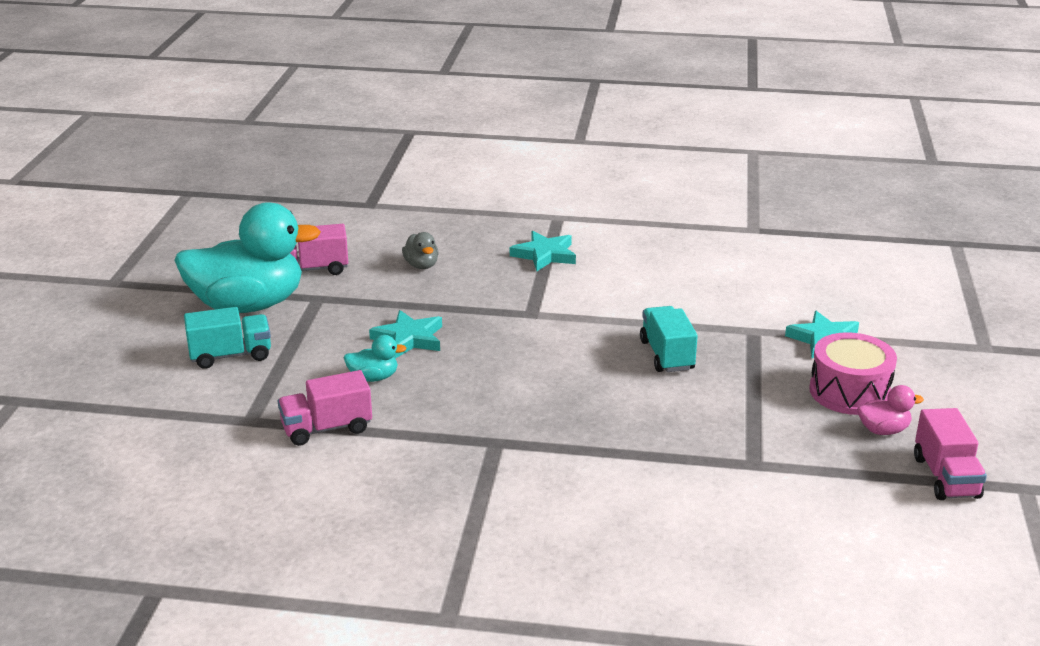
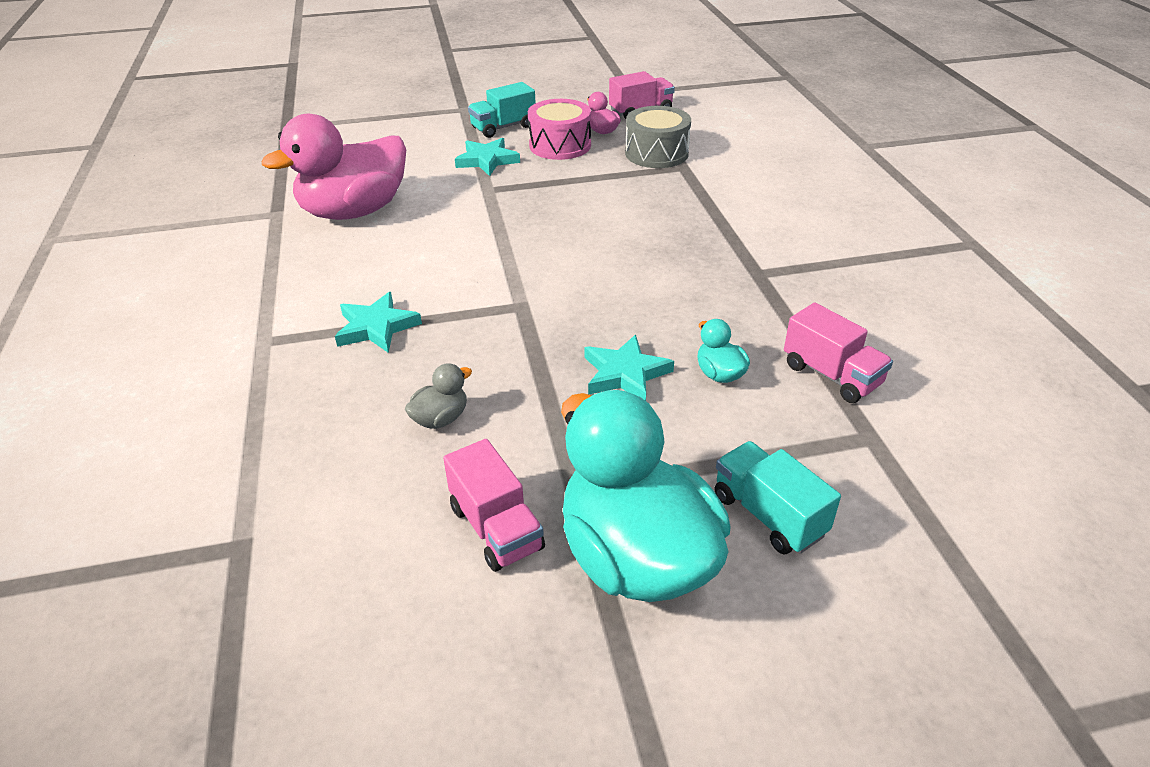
camera: 110 degrees left, 10 degrees up
(667, 355) = (556, 220): turquoise truck -> turquoise truck (503, 127)
(738, 261) = (354, 211): none -> pink duck
(800, 454) = (656, 153): none -> grey drum

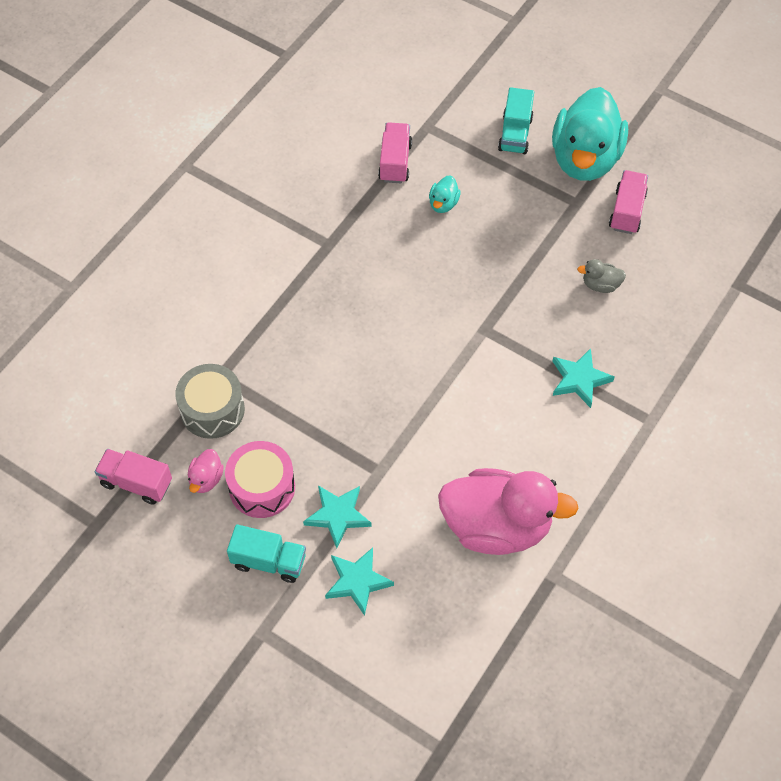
camera: 135 degrees left, 20 degrees up
(625, 374) = (486, 240): turquoise star -> turquoise star (357, 581)

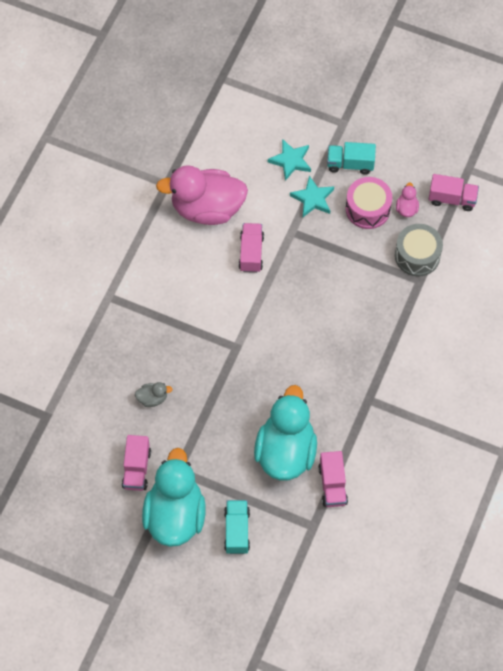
camera: 170 degrees right, 5 degrees up
(443, 203) = (285, 451): turquoise duck -> turquoise duck, size x2.49
(443, 450) = (251, 253): none -> pink truck
(579, 379) = (162, 319): turquoise star -> none

